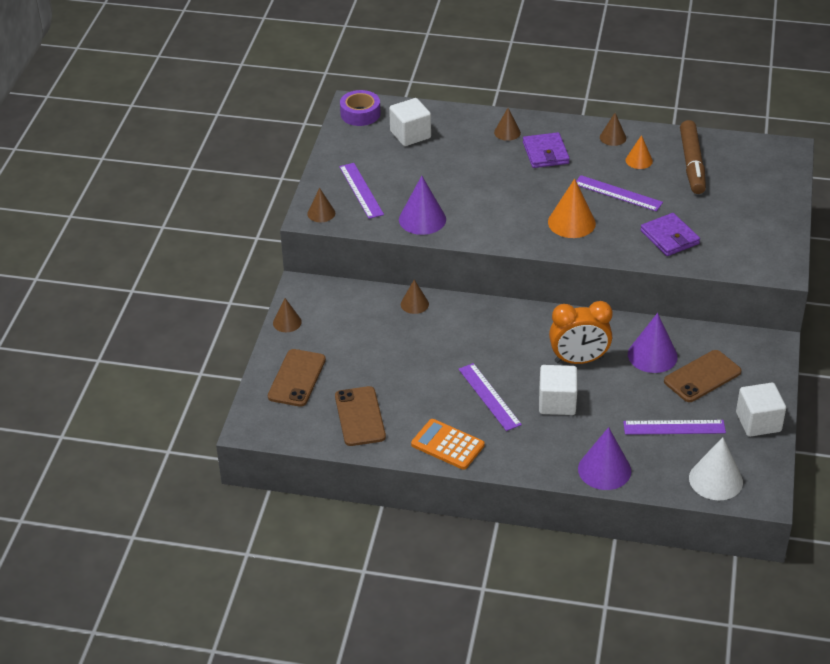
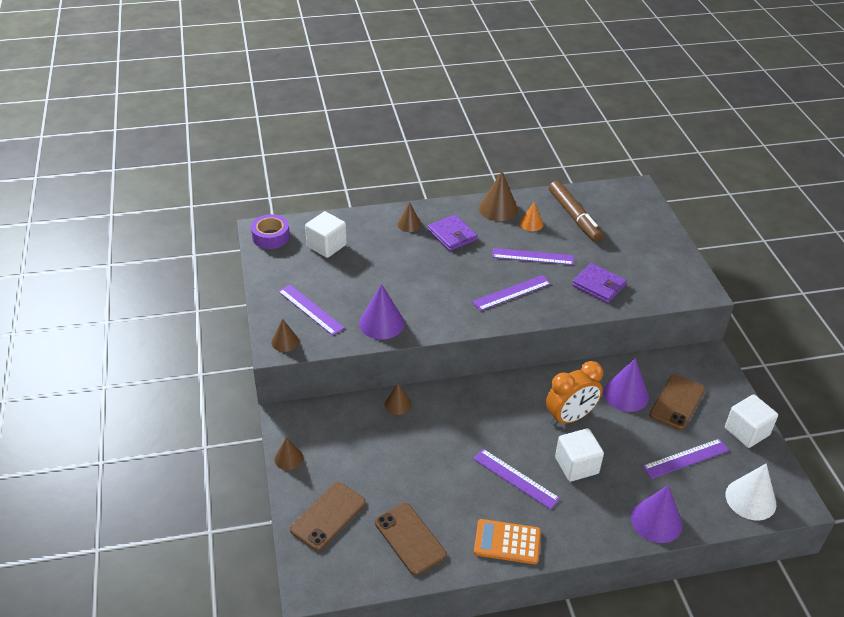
camera: 25 degrees left, 0 degrees up
(297, 378) = (328, 516): brown phone -> brown phone turned 45 degrees clockwise
(571, 222) = (511, 293): orange cone -> purple ruler
(613, 137) = (498, 209): brown cone -> brown cone, size x1.69

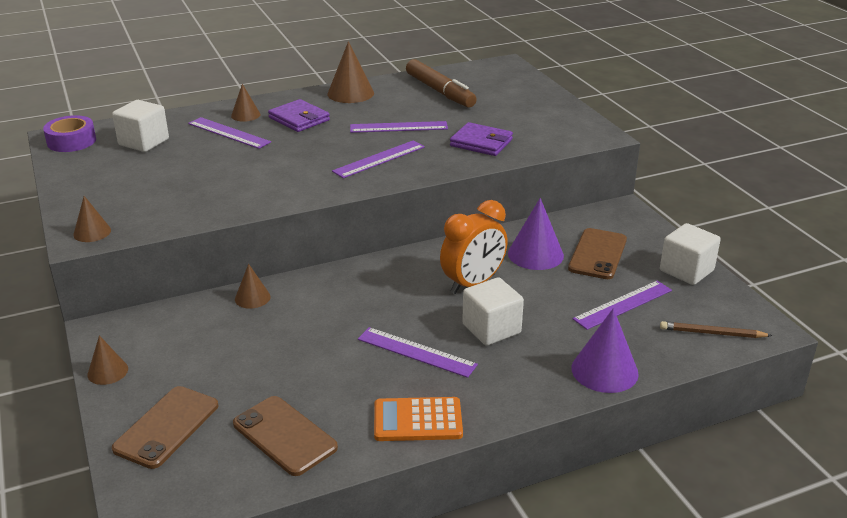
camera: 10 degrees left, 10 degrees down
(310, 309) = (125, 199): purple ruler -> purple ruler (229, 133)
(381, 323) = (220, 202): purple cone -> none
(531, 224) = (391, 101): orange cone -> none
(750, 499) = (712, 333): white cone -> brown pencil

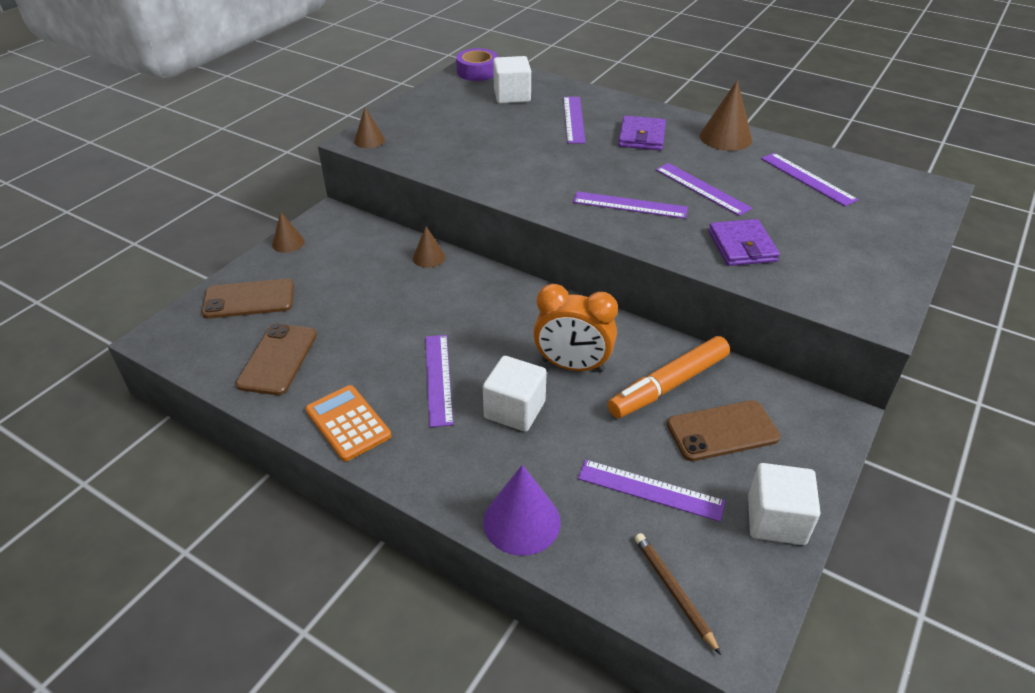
camera: 55 degrees right, 10 degrees up
(245, 115) = (612, 112): brown cone -> none
(440, 91) = (807, 179): brown marker -> purple ruler
(535, 254) = (668, 385): purple cone -> orange marker

